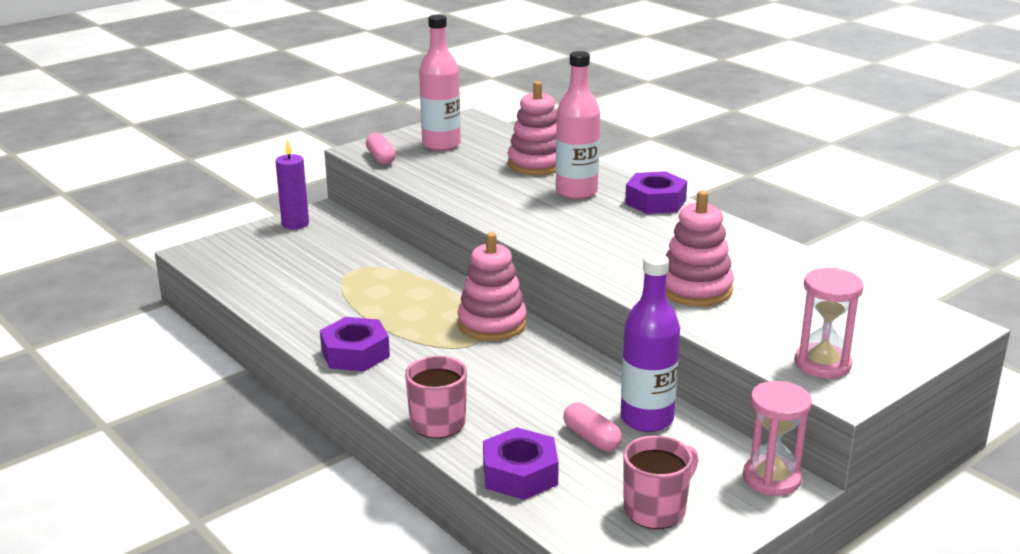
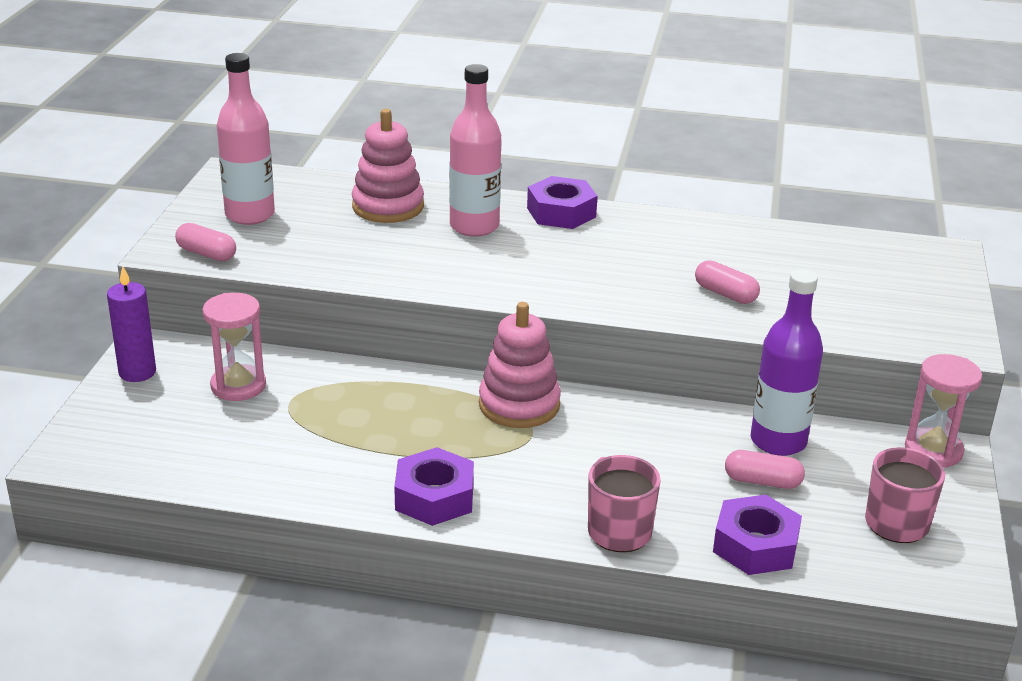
camera: 40 degrees left, 5 degrees up
(695, 289) = (725, 294): pink stacking toy -> pink capsule
(822, 364) = (913, 327): pink hourglass -> pink hourglass (238, 386)

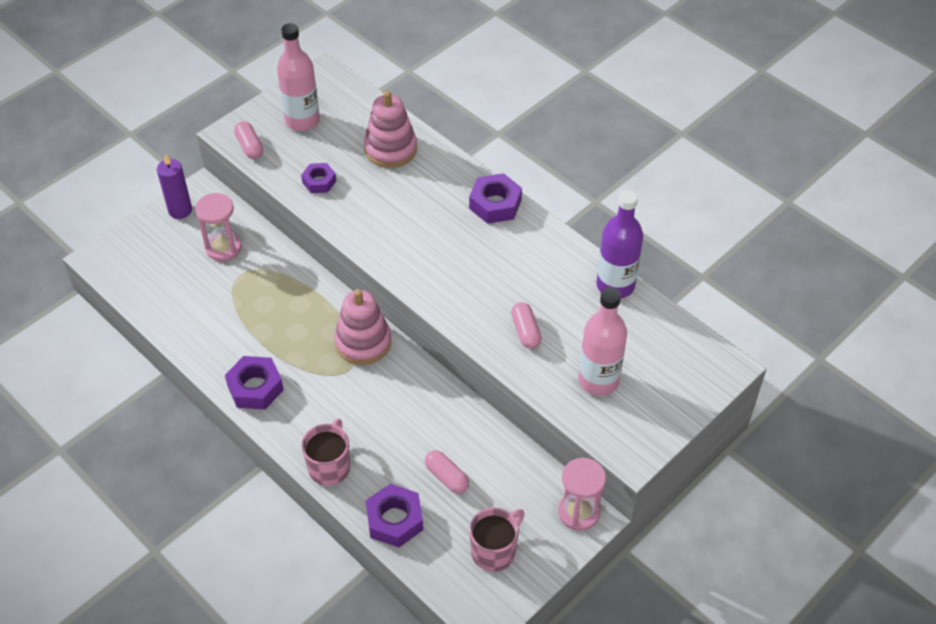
camera: 35 degrees right, 20 degrees up
(334, 256) = (319, 182): none -> purple nut
(474, 226) = (427, 193): pink bottle -> pink bottle (598, 380)
(778, 441) = (488, 452): purple bottle -> purple bottle (615, 285)

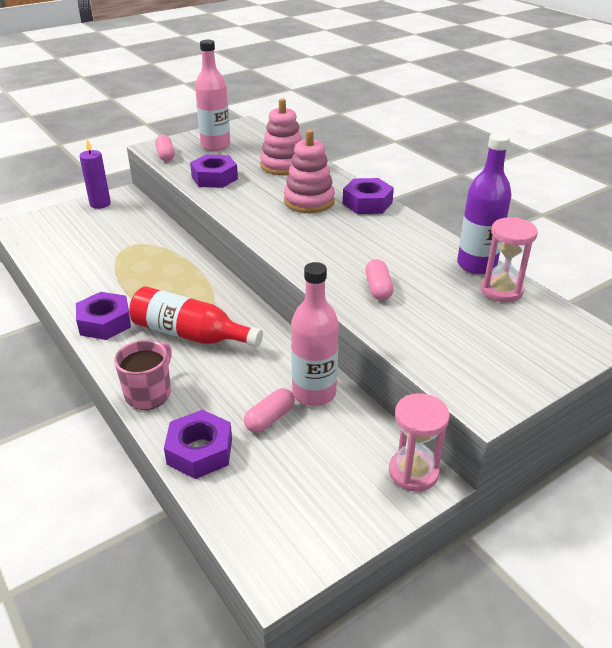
camera: 10 degrees right, 15 degrees down
(223, 247) = (124, 228): pink hourglass -> pink hourglass (501, 290)
(319, 182) = (214, 178): purple nut -> purple nut, size x1.55
(346, 390) = (190, 334): none -> red bottle
(363, 342) = (221, 301): pink stacking toy -> pink stacking toy (309, 201)
(447, 477) = (270, 418): pink capsule -> pink capsule turned 75 degrees clockwise
(494, 551) = (305, 498): pink mug -> none
(598, 380) = (450, 334): pink bottle -> pink bottle (314, 393)

